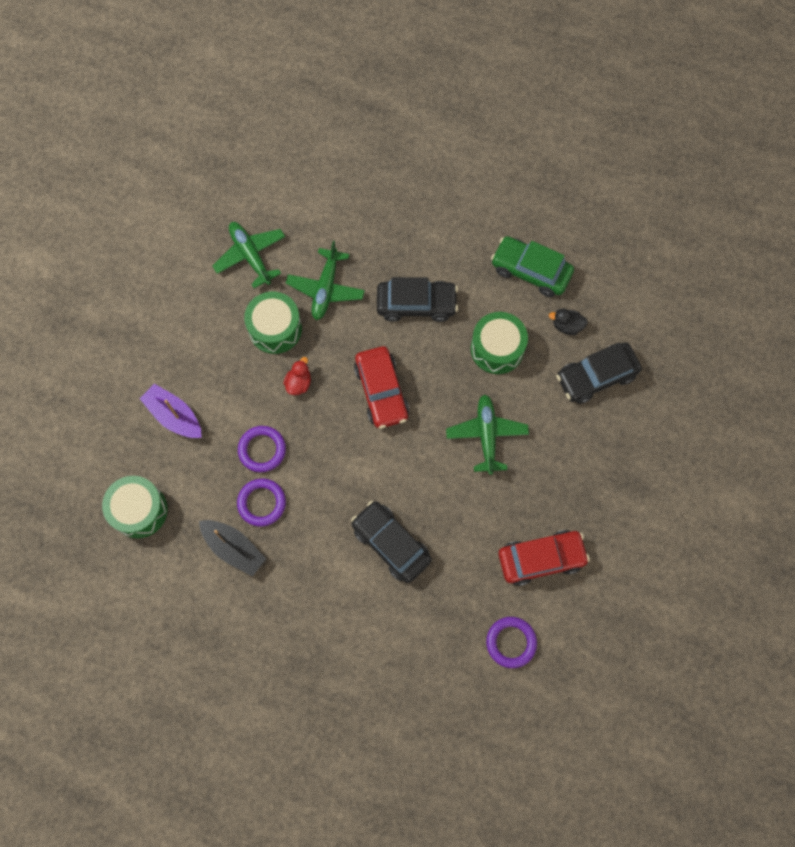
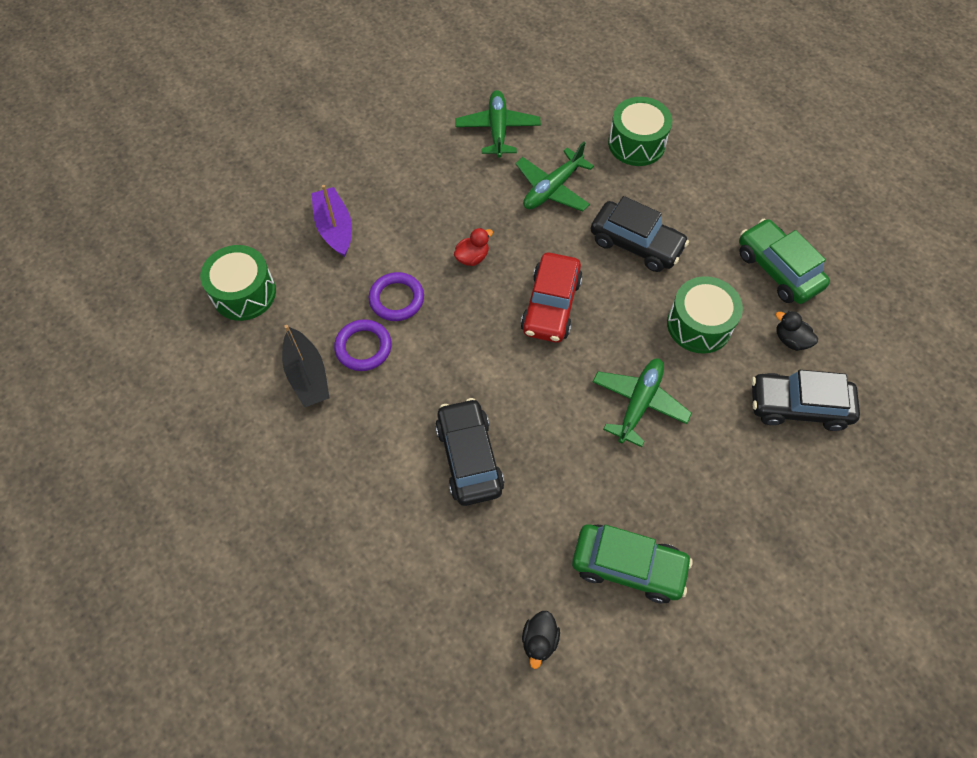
camera: 30 degrees right, 10 degrees down
(275, 328) = (480, 200): green drum -> green drum (636, 143)
(511, 642) = (539, 640): purple ring -> black duck
(541, 558) = (628, 566): red car -> green car

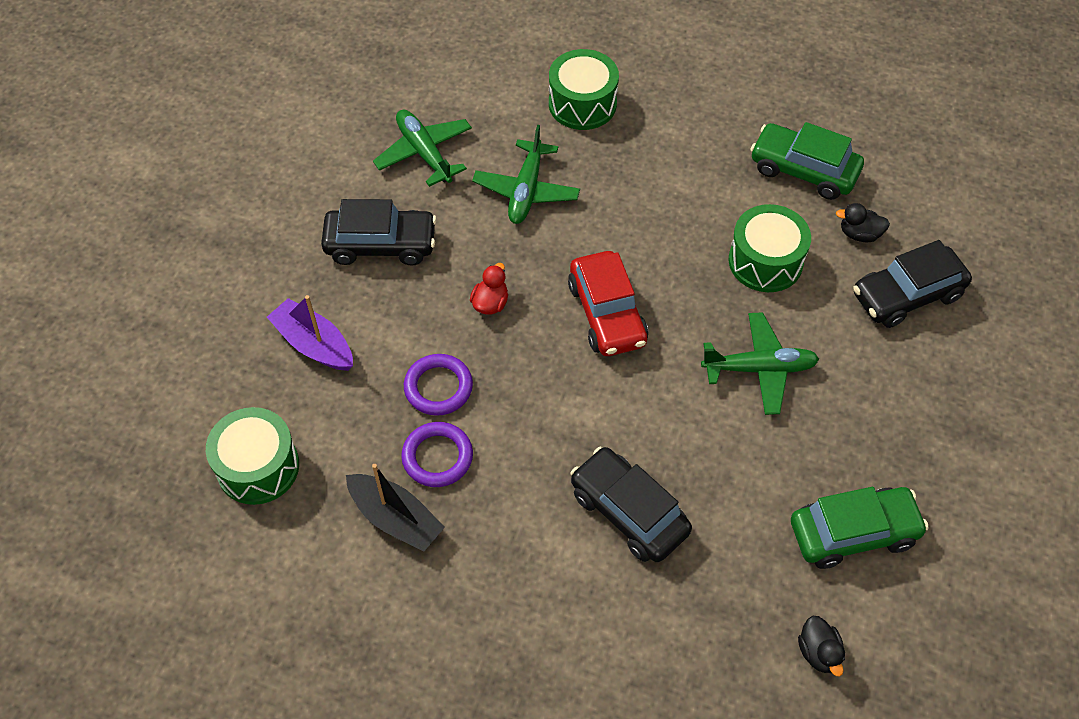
camera: 30 degrees left, 5 degrees down
(636, 244) = (650, 209): black car -> black car (381, 244)
(639, 403) = (759, 369): green plane -> green plane turned 90 degrees clockwise

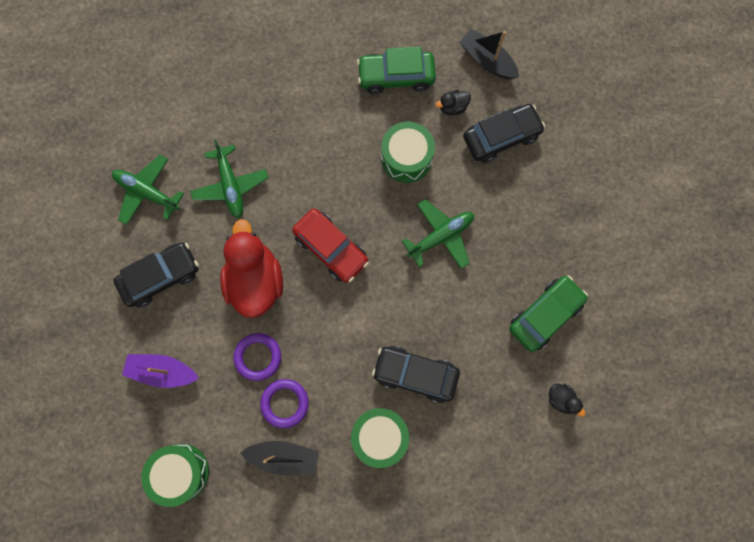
camera: 30 degrees left, 20 degrees up
(490, 303) = (255, 281): red duck -> red duck, size x2.36
(582, 104) = (229, 98): green drum -> green drum (379, 436)
(907, 295) = (501, 137): black car -> black car turned 150 degrees counterclockwise
(935, 205) = (487, 60): none -> black boat

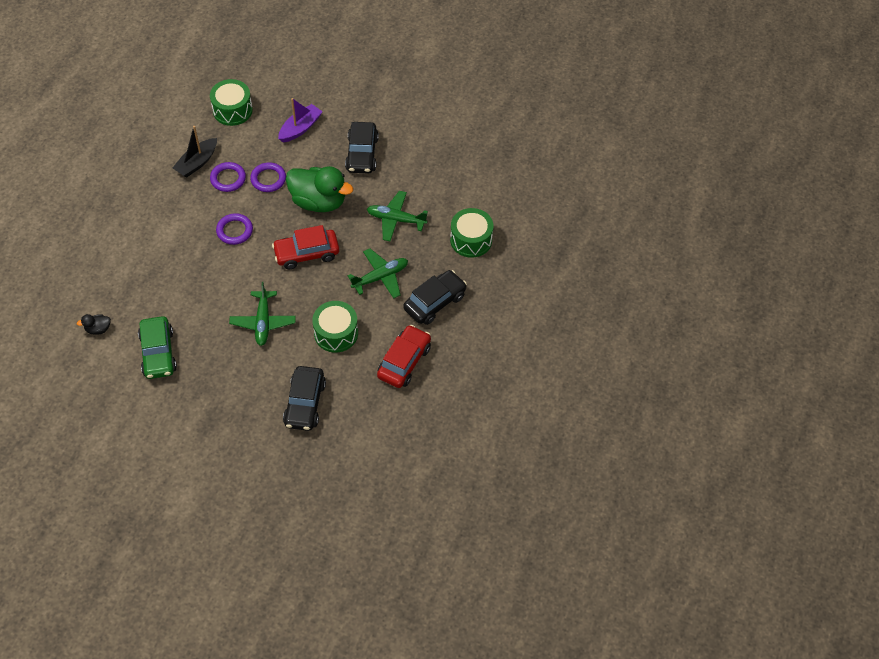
camera: 120 degrees right, 20 degrees down
(147, 192) = (426, 172): green plane -> green plane (380, 277)
(255, 281) = (318, 201): red duck -> green duck
(350, 345) = (234, 231): none -> purple ring
(379, 436) = (165, 217): green drum -> green drum (471, 240)
(396, 77) = (404, 361): green car -> red car
(415, 374) = (185, 256): black car -> black car (434, 302)
(452, 107) = (352, 385): black duck -> none
(487, 60) = (372, 431): black boat -> none

